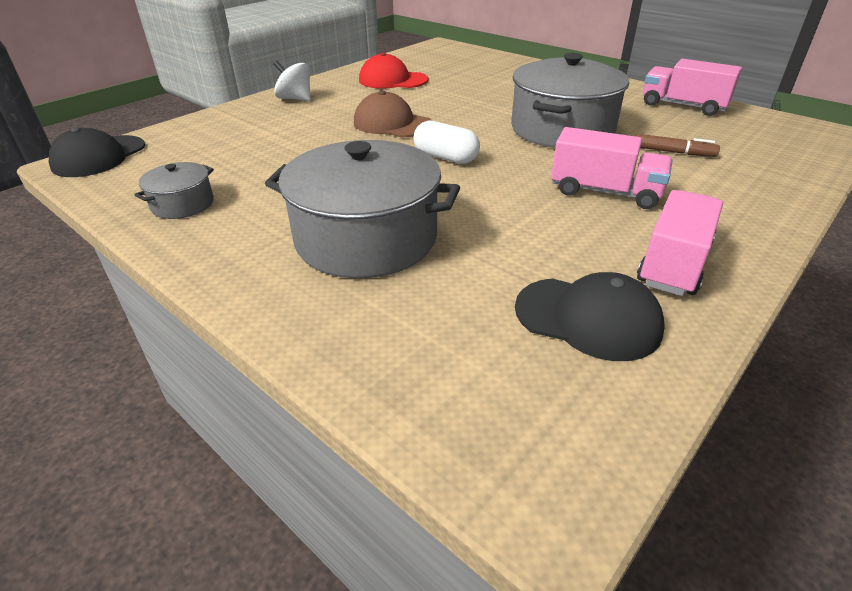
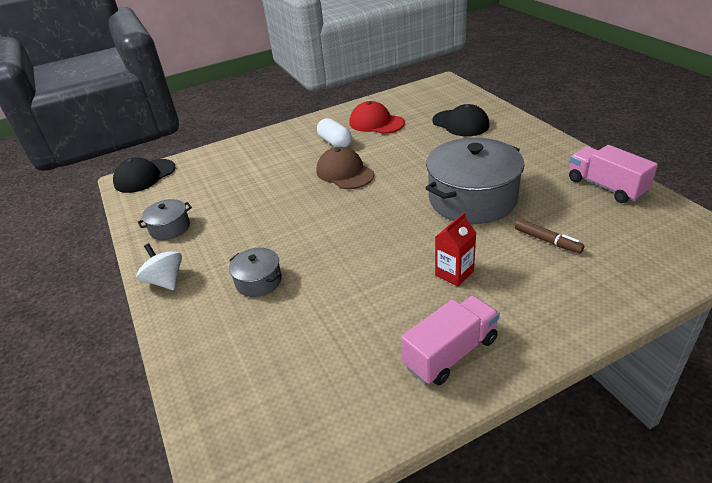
camera: 25 degrees right, 0 degrees up
(295, 99) = (293, 135): white spinning top -> white spinning top (165, 281)
(366, 238) = (258, 281): grey pot -> grey pot, size x0.47
(446, 157) = (360, 215): white capsule -> white capsule (335, 142)
(588, 318) = (352, 383): black cap -> black cap (460, 123)
(605, 192) = (454, 273): pink truck -> red carton

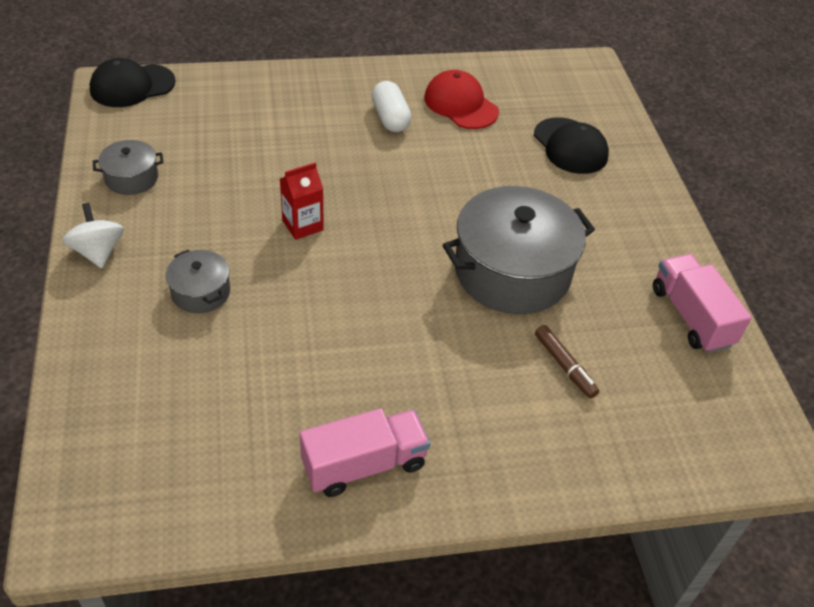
camera: 10 degrees right, 10 degrees up
(345, 172) = (377, 172): brown cap -> none
(454, 273) = (427, 367): red carton -> red carton (302, 225)

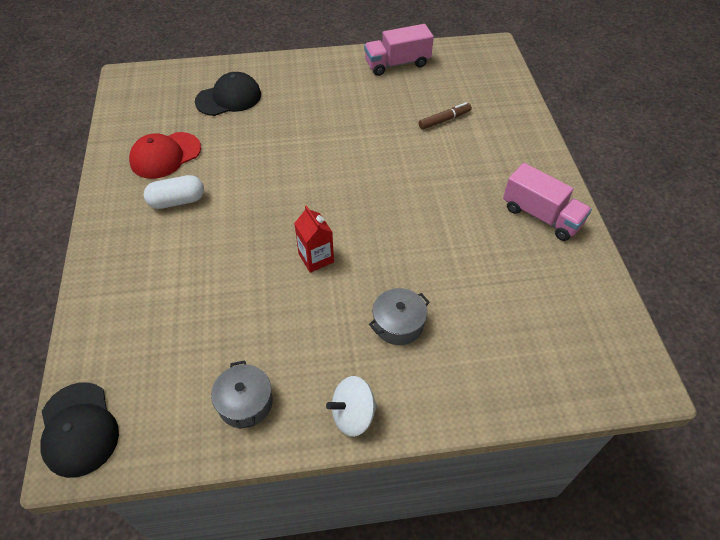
camera: 85 degrees left, 5 degrees up
(364, 465) = (541, 216): pink truck -> pink truck turned 150 degrees clockwise
(512, 271) = (363, 137): grey pot -> none

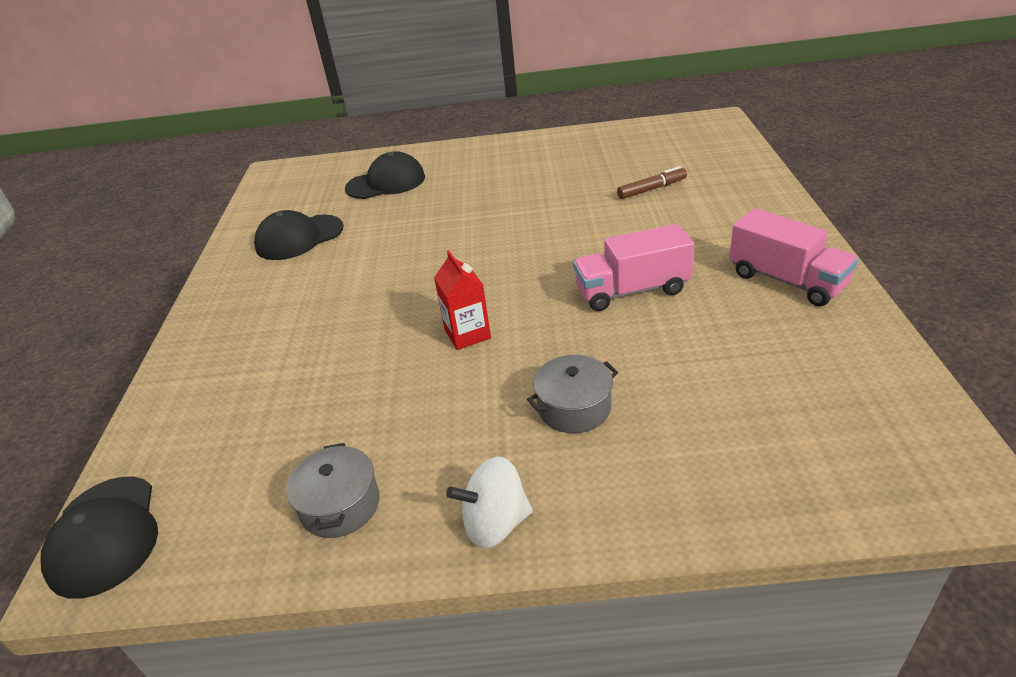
camera: 10 degrees right, 15 degrees down
(165, 155) = (299, 238): red cap -> black cap
(177, 201) = (302, 280): white capsule -> none
(397, 64) = (594, 142): pink truck -> pink truck (632, 290)

